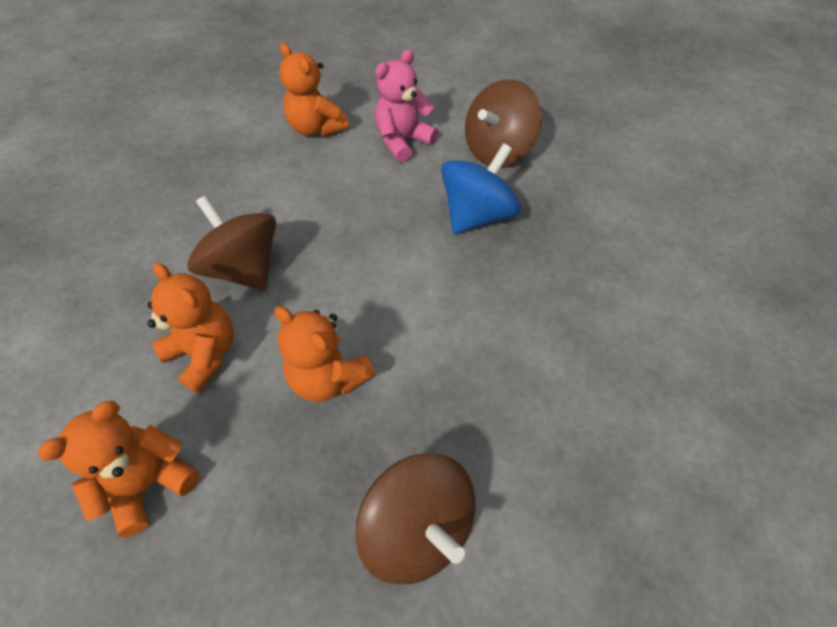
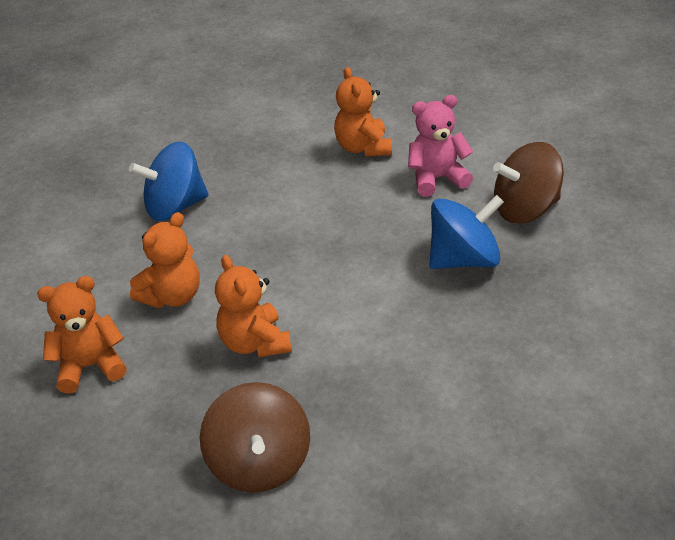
camera: 30 degrees right, 15 degrees down
(152, 245) = (175, 207): none -> blue spinning top
(204, 354) = (172, 296): orange teddy bear -> orange teddy bear turned 60 degrees clockwise
(243, 268) = (235, 245): brown spinning top -> none

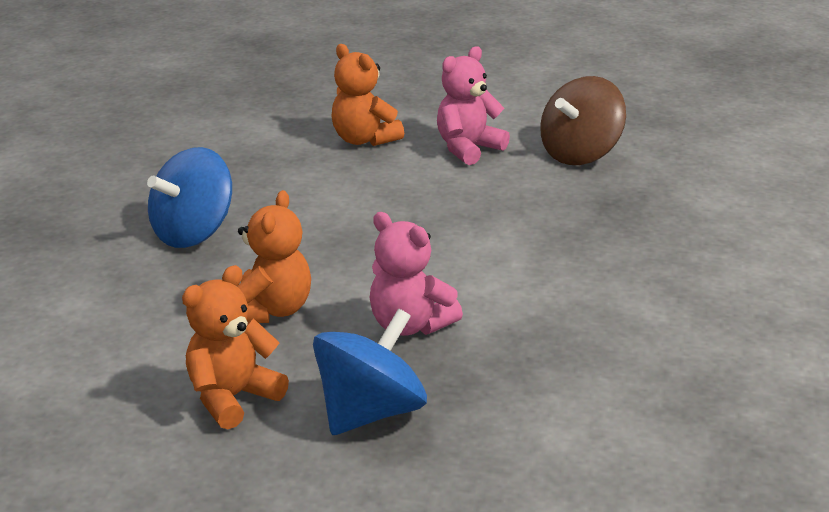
camera: 30 degrees left, 10 degrees down
(255, 343) = (410, 325): orange teddy bear -> pink teddy bear
(260, 464) = (520, 423): brown spinning top -> none
(464, 260) = (561, 205): blue spinning top -> blue spinning top (371, 412)

